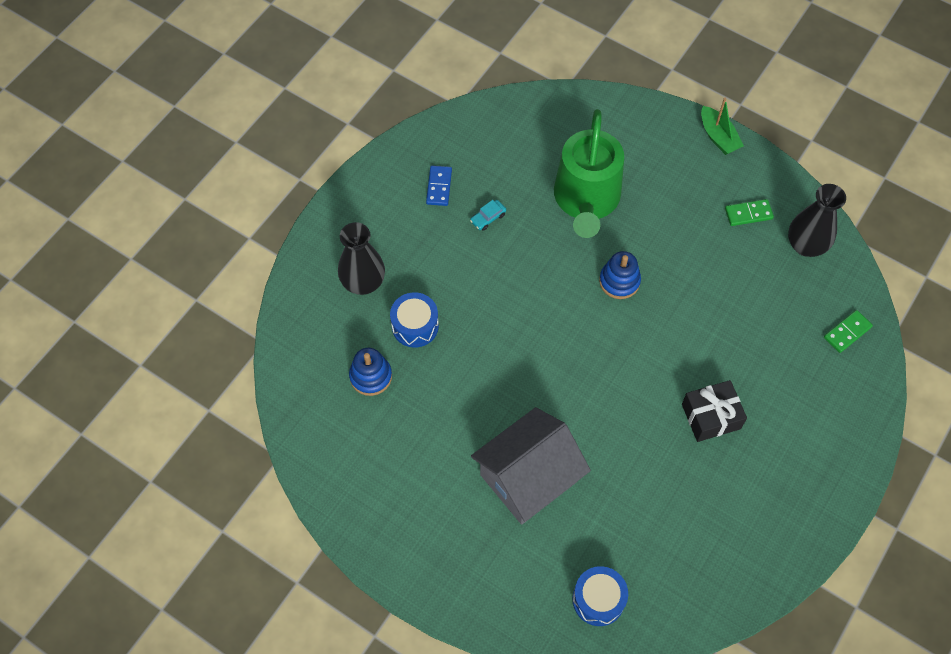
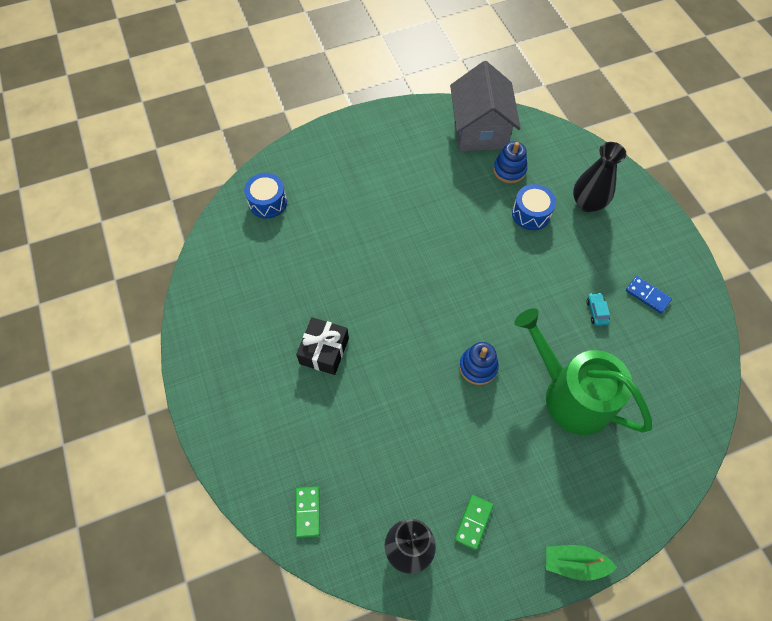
camera: 125 degrees right, 0 degrees up
(528, 478) = (372, 213): grey house -> grey house (480, 129)

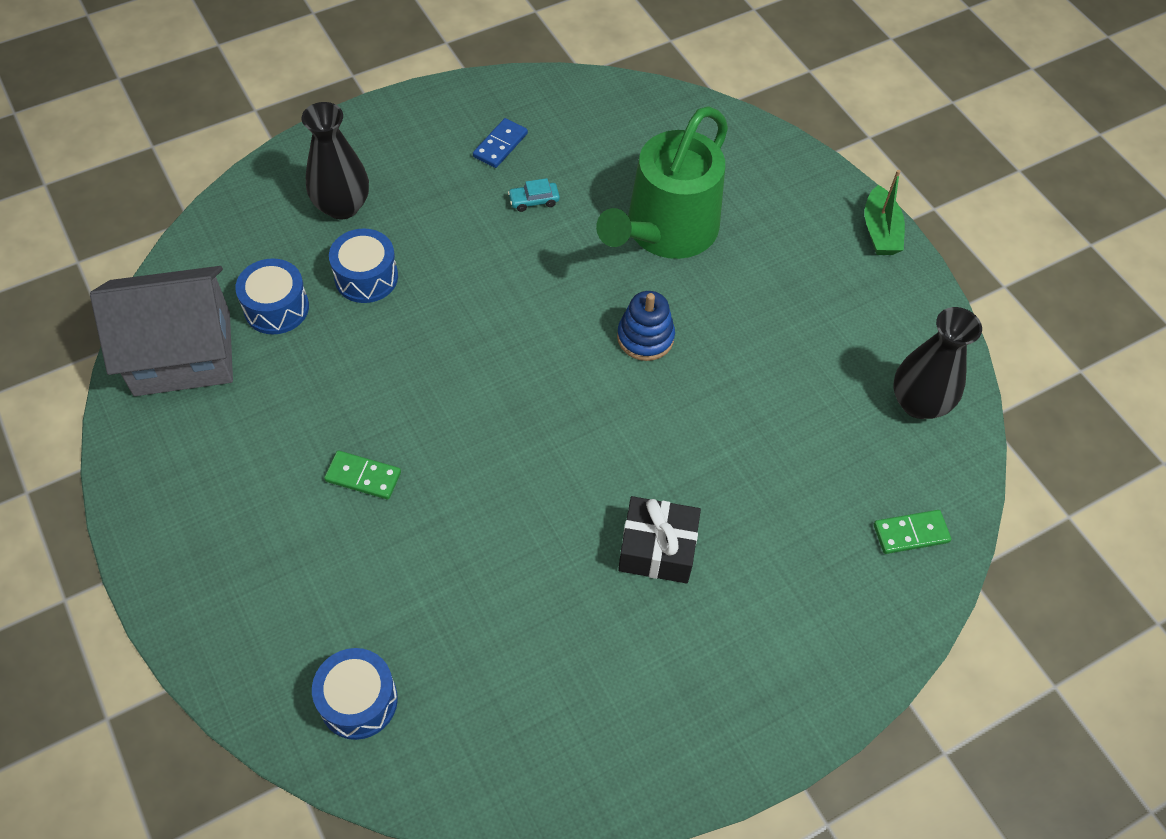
camera: 100 degrees left, 5 degrees down
(473, 522) = (864, 333): green domino -> green domino (363, 477)
(509, 170) = (276, 308): blue stacking toy -> blue drum

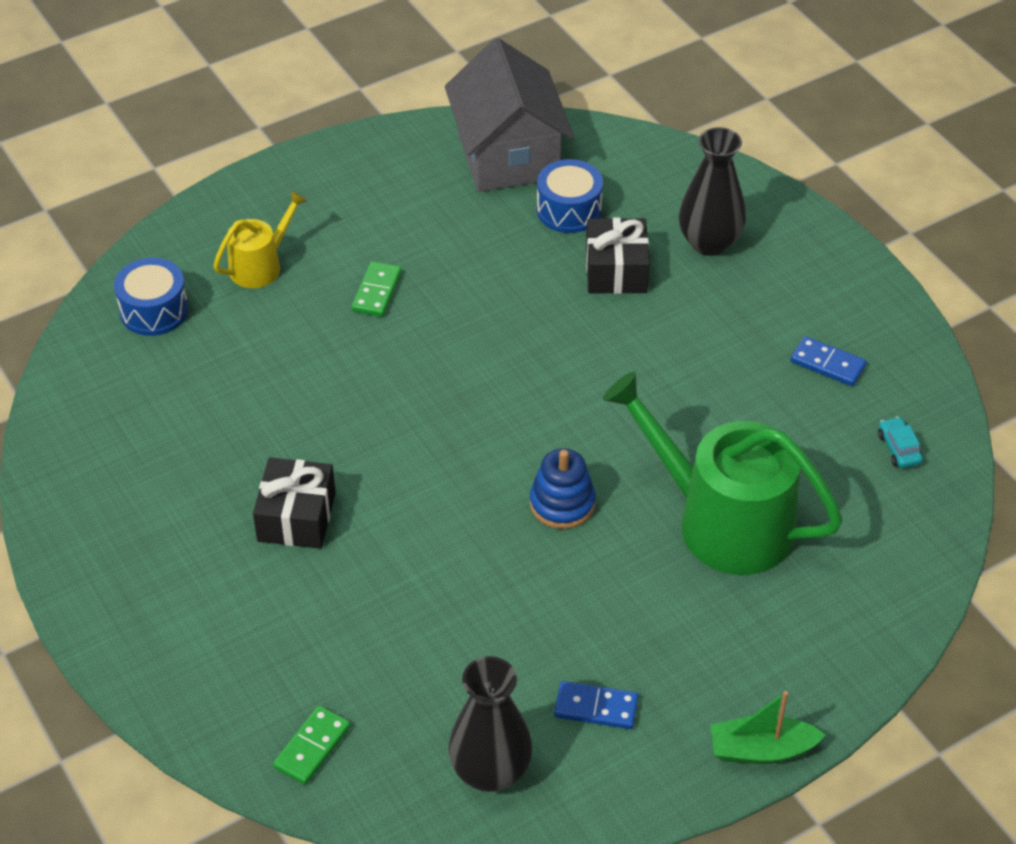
camera: 90 degrees right, 10 degrees down
(305, 590) = (260, 266): none -> yellow watering can
(366, 277) = (616, 270): blue drum -> black gift
(534, 200) = (747, 398): turquoise car -> turquoise car (899, 448)
(852, 329) = (596, 708): none -> blue domino
(910, 533) = (312, 747): green domino -> green domino turned 45 degrees clockwise

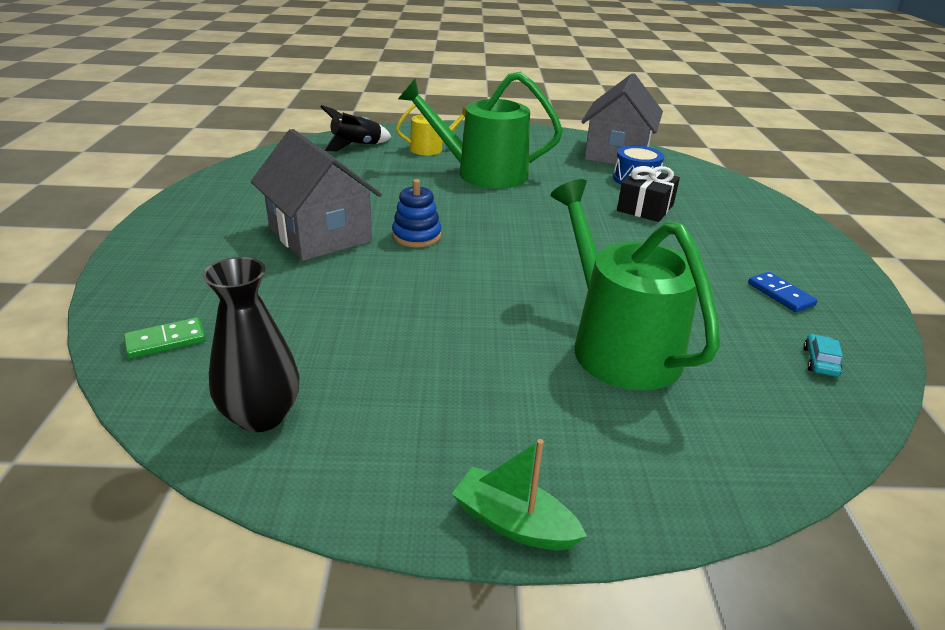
camera: 30 degrees right, 15 degrees down
(154, 311) = (356, 146): blue drum -> black rocket
(296, 517) = (320, 235): black gift -> grey house
(377, 291) = (483, 173): green domino -> green watering can
(562, 503) = (498, 290): blue stacking toy -> blue stacking toy (416, 236)
(596, 708) = (394, 414): blue domino -> none
(709, 242) = (724, 216): black vase -> none

